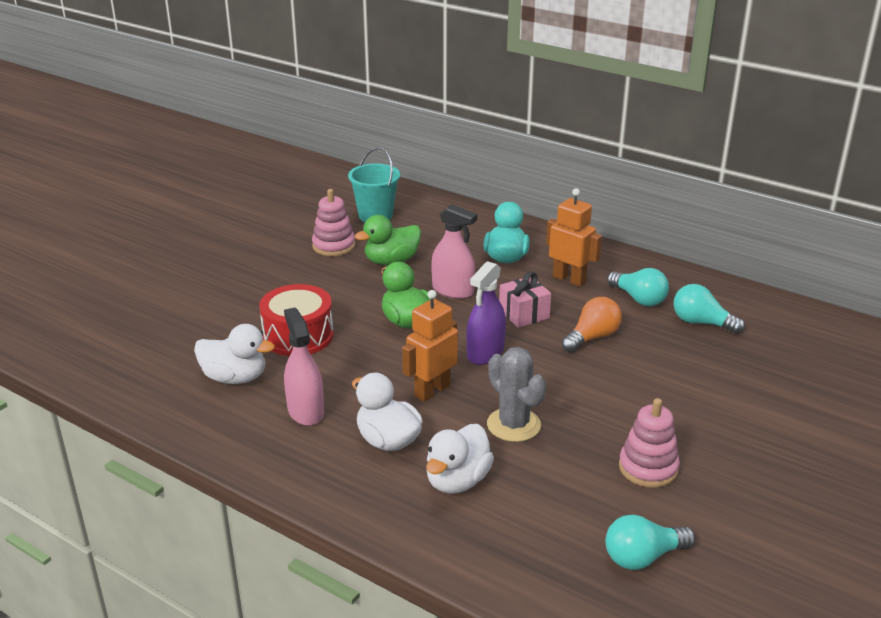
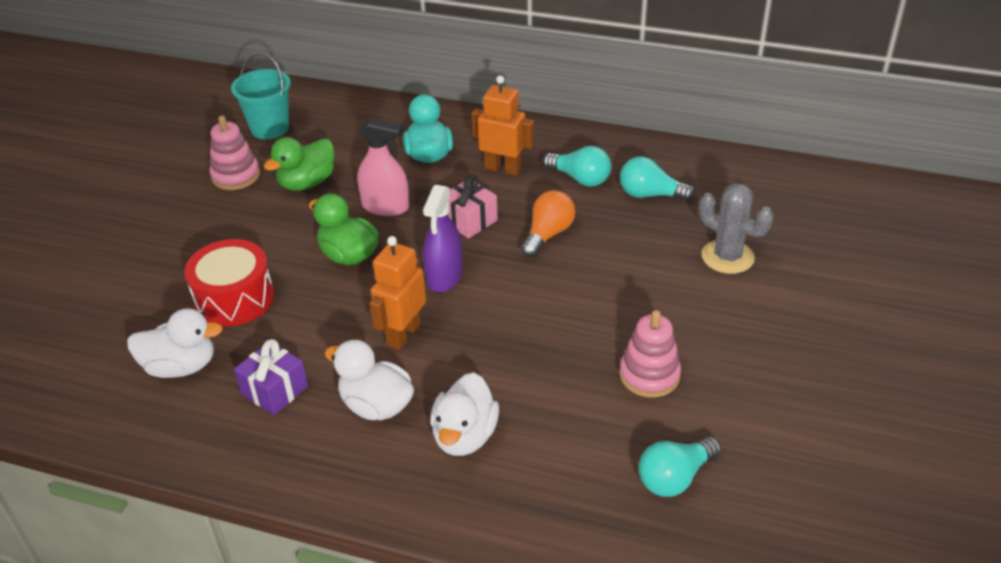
camera: 15 degrees left, 10 degrees up
(305, 411) = (275, 390): pink spray bottle -> purple gift
(514, 425) = (501, 356): grey cactus -> grey cactus (727, 257)

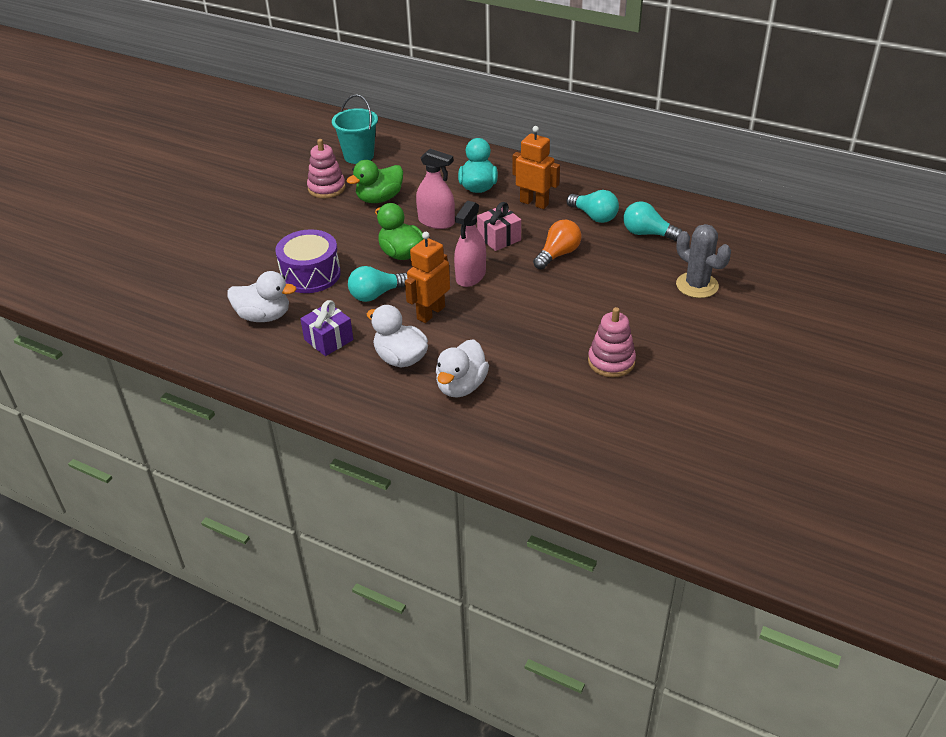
camera: 10 degrees right, 0 degrees up
(234, 298) = (310, 274): red drum -> purple drum
(444, 276) = (470, 276): purple spray bottle -> pink spray bottle
(675, 478) = (611, 432): turquoise light bulb -> turquoise light bulb (376, 294)

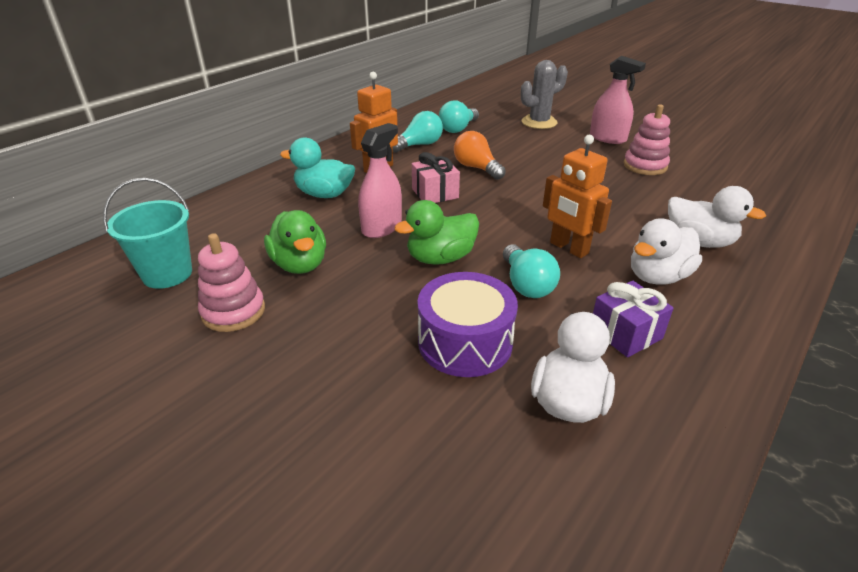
camera: 80 degrees left, 5 degrees down
(470, 276) = (501, 216): pink spray bottle -> pink spray bottle (607, 138)

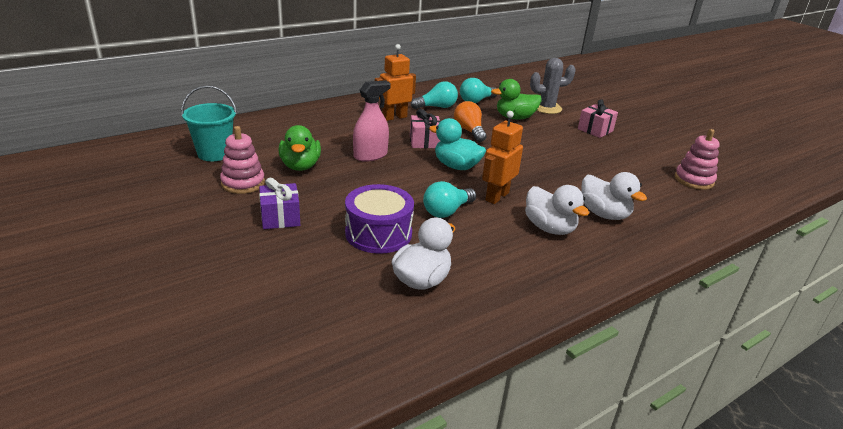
camera: 15 degrees right, 5 degrees down
(324, 194) = (344, 127): turquoise duck -> turquoise duck (456, 166)
(440, 258) = (398, 182): green duck -> green duck (515, 117)
(526, 285) = (447, 211): turquoise light bulb -> turquoise light bulb turned 45 degrees clockwise
(568, 248) = (496, 196): orange robot -> orange robot turned 60 degrees clockwise
(607, 138) = (595, 130): pink spray bottle -> pink gift
(625, 333) = (494, 254): purple gift -> purple gift (280, 218)
(645, 166) = (608, 155): pink stacking toy -> pink stacking toy (694, 180)
(657, 276) = (549, 228): white duck -> white duck turned 105 degrees counterclockwise

